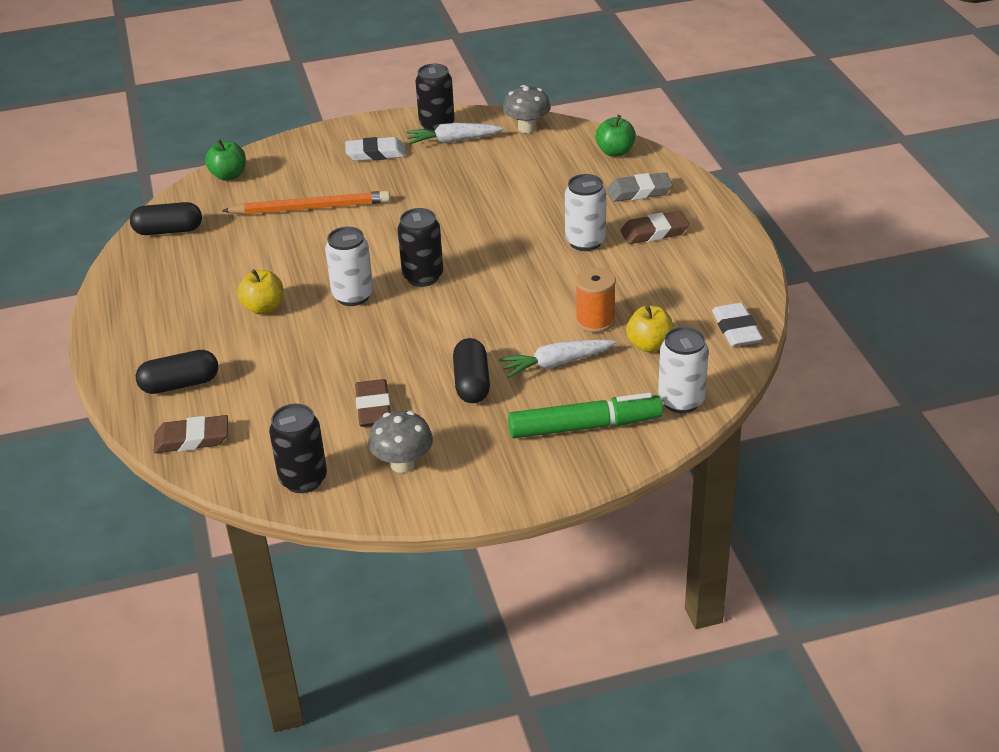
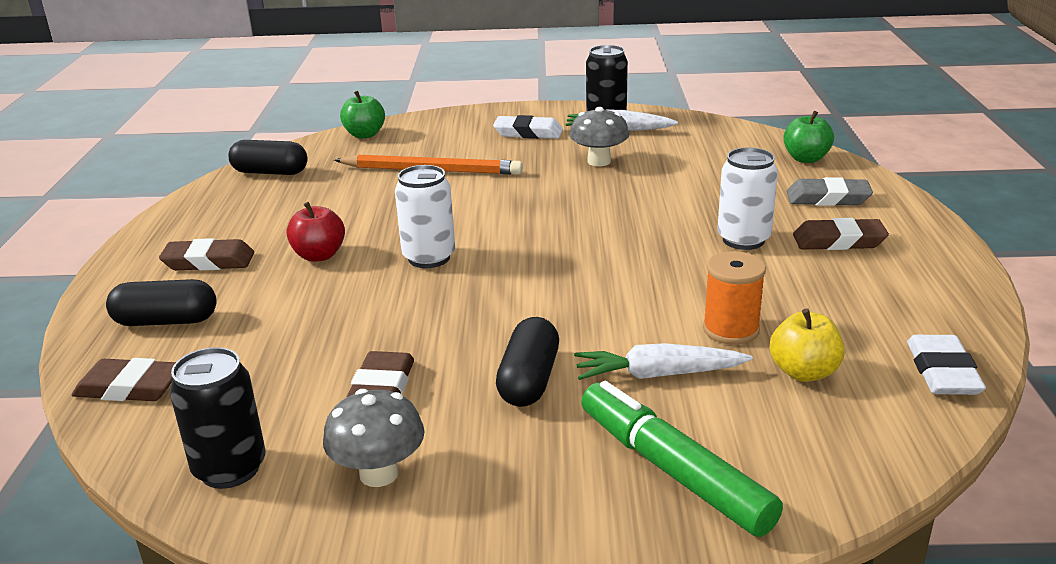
camera: 15 degrees right, 10 degrees down
(176, 328) = (208, 261): none -> brown eraser
(264, 308) = (319, 255): yellow apple -> red apple
(423, 277) = (523, 249): black can -> none
(527, 128) = (706, 128): grey mushroom -> grey mushroom (599, 161)
(585, 426) = (673, 470): green marker -> green marker turned 135 degrees counterclockwise
(681, 401) = (838, 459): white can -> none

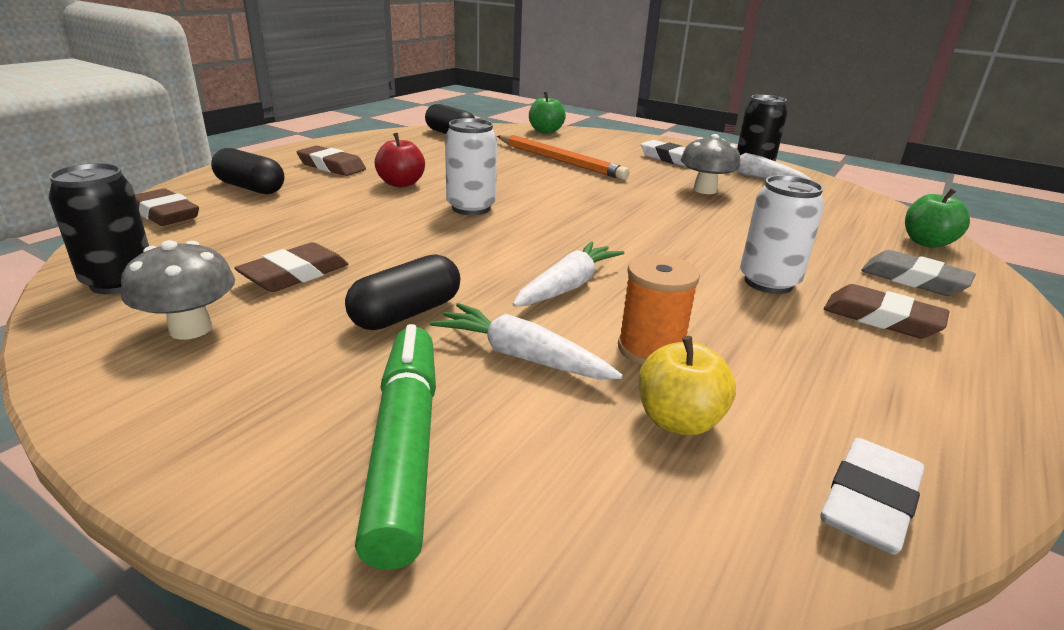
camera: 30 degrees right, 0 degrees up
(613, 303) = (568, 286): none -> white carrot

